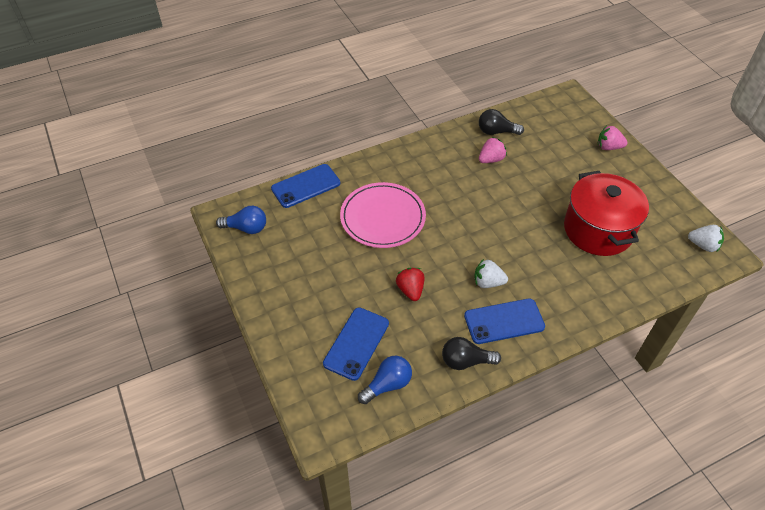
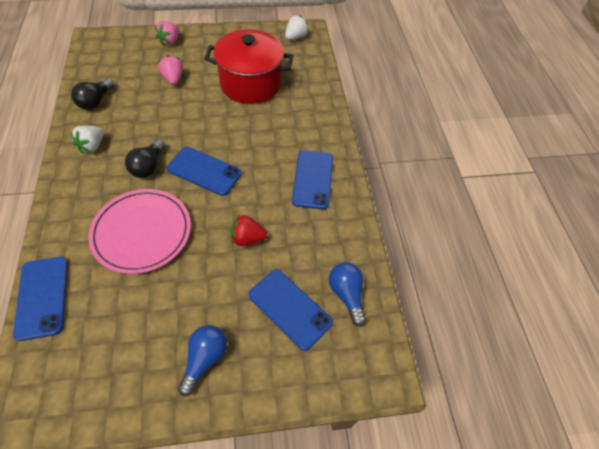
camera: 75 degrees left, 5 degrees up
(246, 228) = (64, 390): blue light bulb -> blue light bulb (204, 359)
(465, 234) = (204, 171): none -> blue phone
(466, 361) = (342, 222): black light bulb -> black light bulb (148, 166)
(488, 282) = (267, 175): white strawberry -> white strawberry (92, 146)
(491, 159) = (127, 118): pink strawberry -> pink strawberry (173, 79)

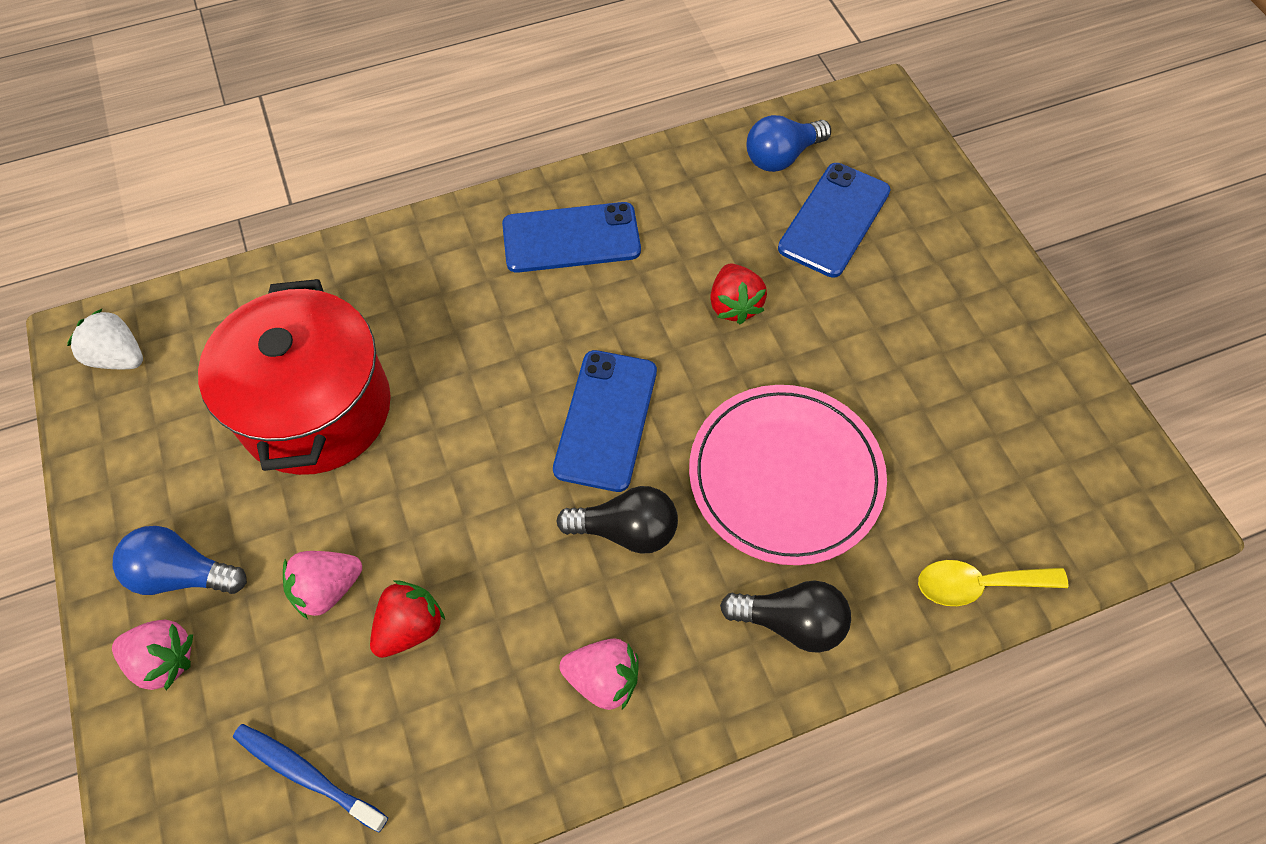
camera: 100 degrees left, 5 degrees up
(42, 297) = (977, 585): blue phone -> yellow spoon
(92, 146) = (603, 679): white strawberry -> pink strawberry
(95, 101) = (451, 749): black light bulb -> black light bulb (791, 622)
(111, 68) = (307, 775): none -> blue toothbrush
(146, 97) = (410, 627): none -> red strawberry
(204, 359) = (958, 304): blue light bulb -> blue light bulb (183, 574)

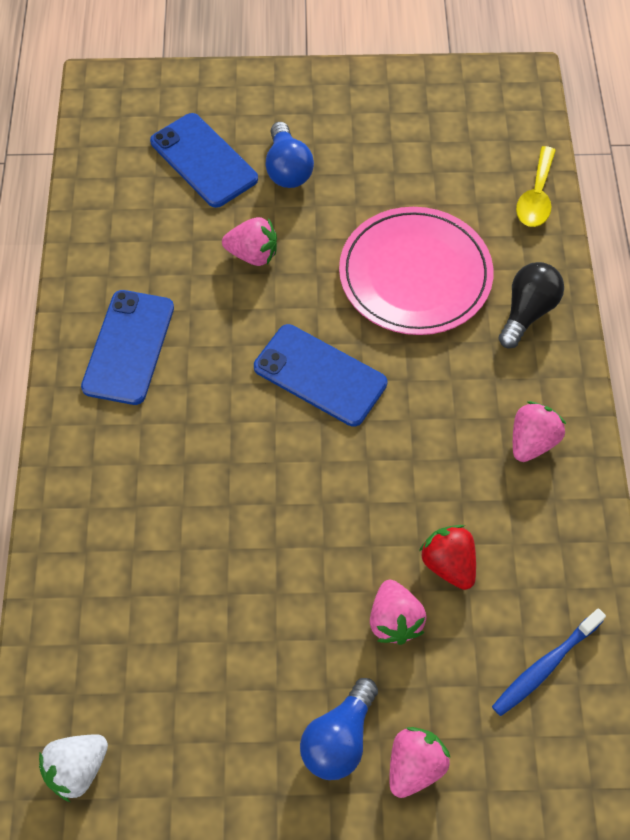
camera: 70 degrees left, 0 degrees up
(316, 409) = (216, 595): red pot -> none
(626, 530) = (420, 391): black light bulb -> none
(734, 305) = (253, 254): red strawberry -> pink strawberry
(782, 157) = (122, 171): blue light bulb -> blue light bulb (287, 169)

